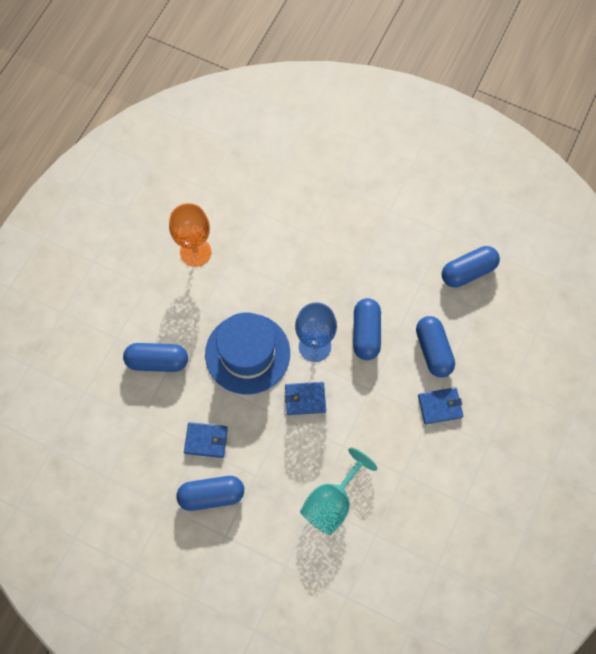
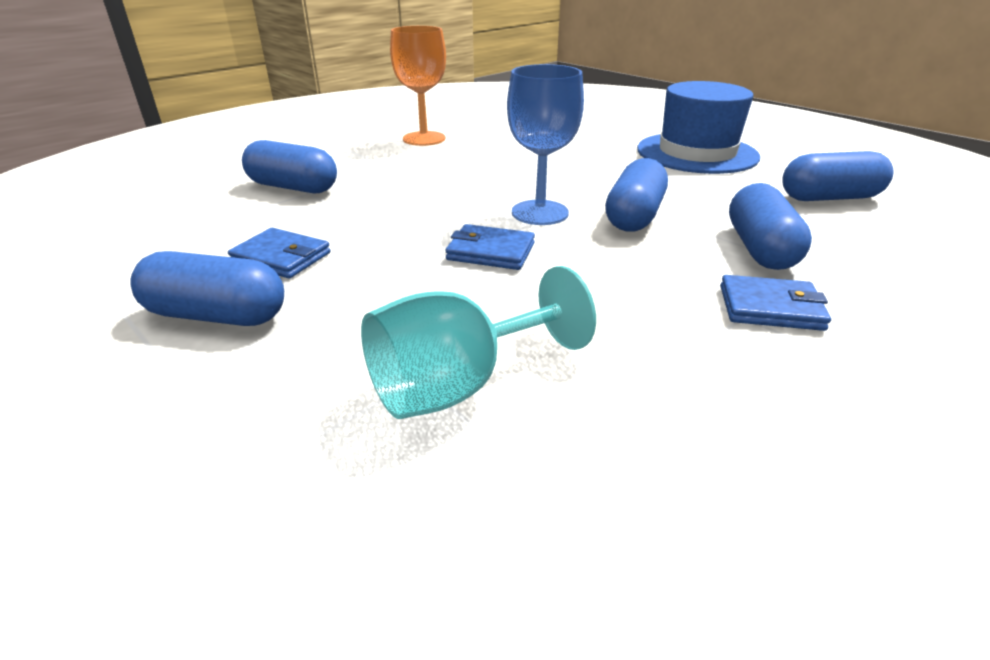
camera: 20 degrees right, 35 degrees down
(247, 353) = (428, 202): blue hat -> blue hat (697, 153)

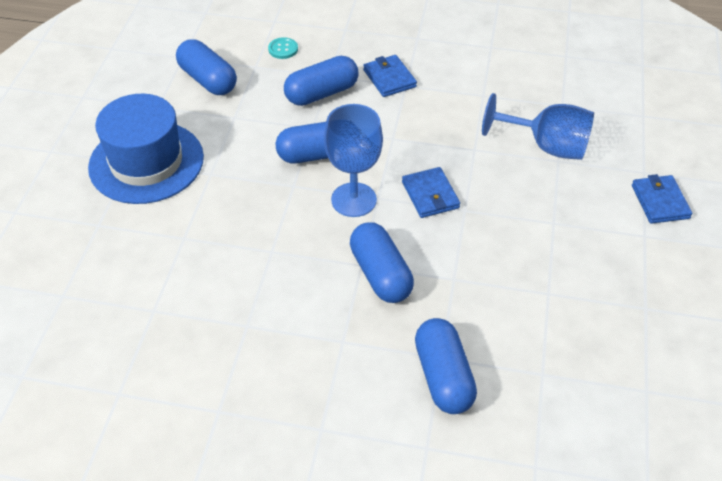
camera: 125 degrees left, 15 degrees up
(217, 315) = (603, 261): blue capsule -> blue capsule (381, 274)
(281, 257) = (534, 285): blue wallet -> blue wallet (660, 202)
(424, 139) = (242, 374): orange goblet -> none
(458, 385) = (547, 146): turquoise goblet -> blue goblet
(893, 252) = (283, 49): none -> turquoise button

